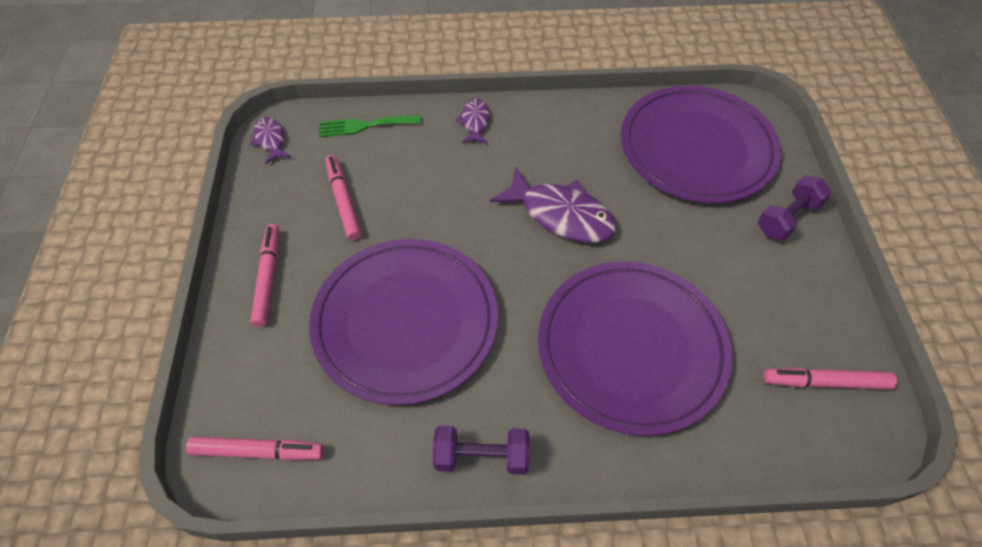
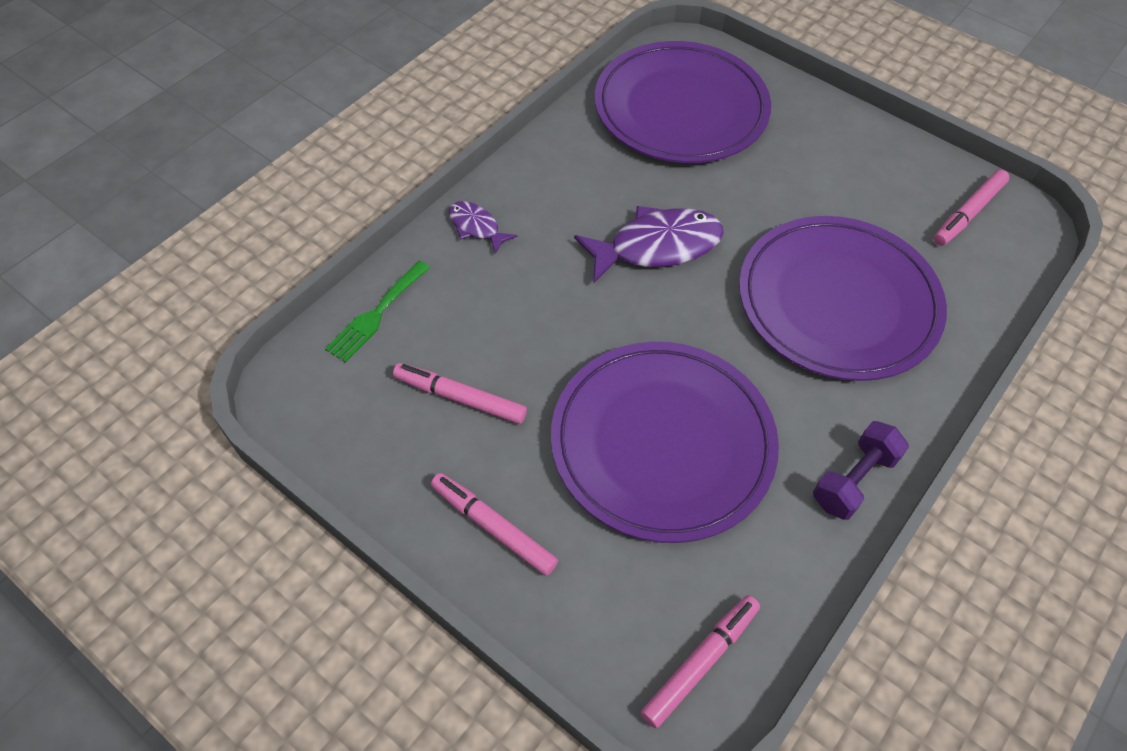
camera: 50 degrees left, 0 degrees up
(270, 140) = (297, 409): purple fish -> none
(787, 218) = (807, 115): purple dumbbell -> none

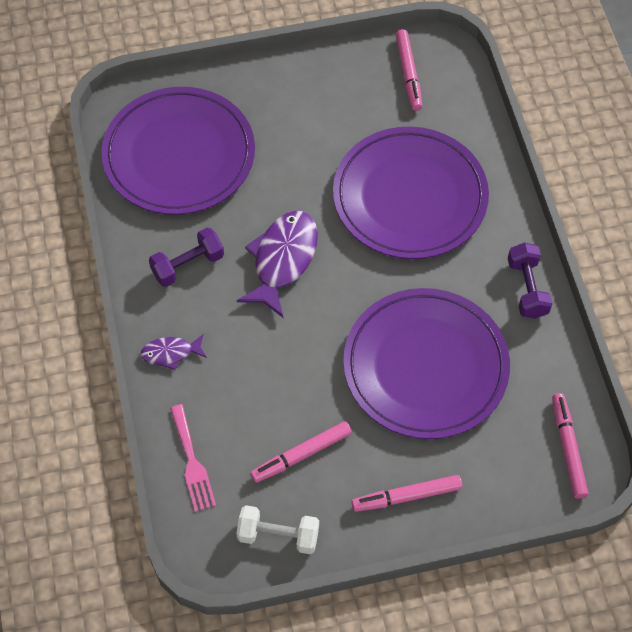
camera: 50 degrees left, 5 degrees up
(352, 437) = (278, 536): none -> white dumbbell
(376, 314) = (192, 462): green fork -> pink fork
(578, 183) = (188, 265): none -> purple dumbbell

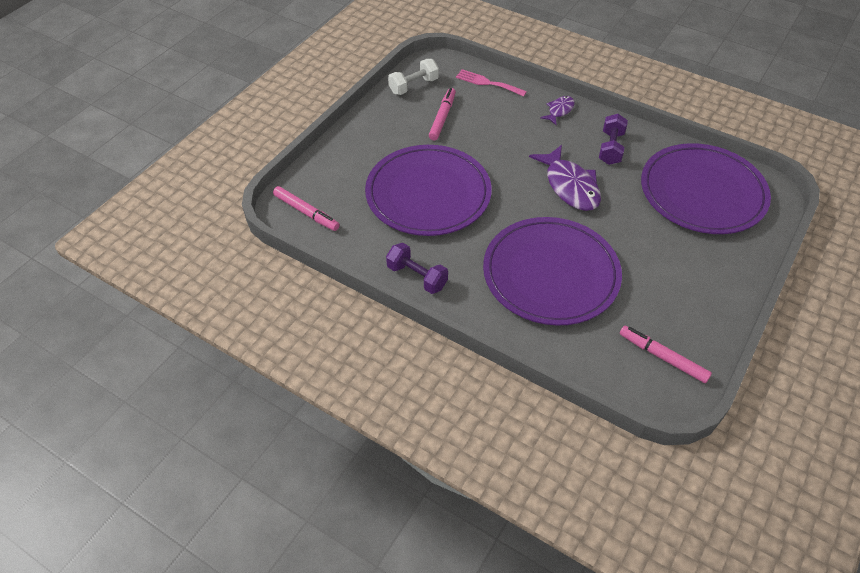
camera: 135 degrees right, 10 degrees down
(406, 496) = (371, 136): pink marker -> none

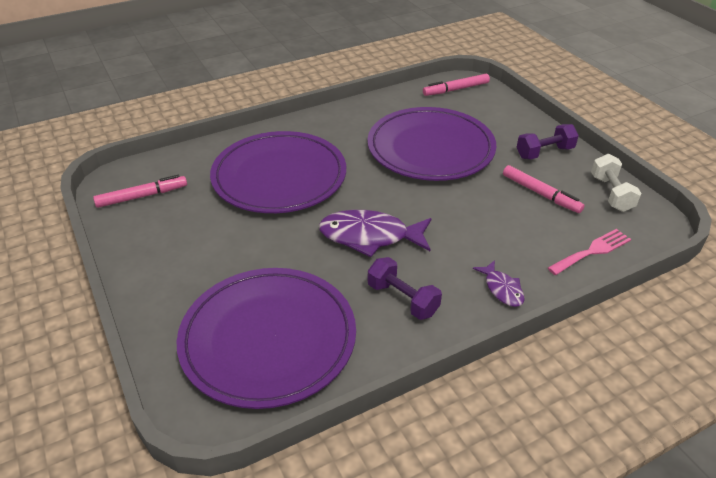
camera: 120 degrees right, 10 degrees down
(417, 276) = (344, 115): purple dumbbell -> purple dumbbell (544, 153)

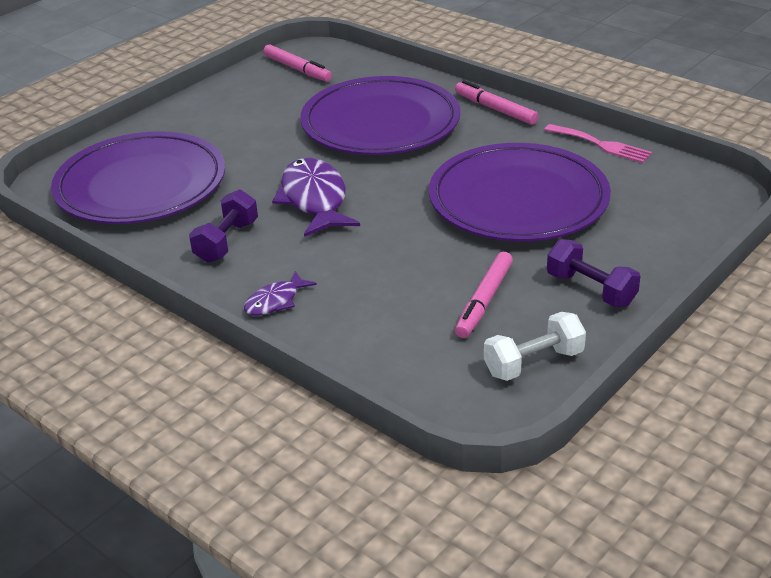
camera: 70 degrees right, 5 degrees down
(456, 89) = (691, 187): pink marker -> pink marker (495, 109)
(592, 251) = (386, 360): pink fork -> pink fork (601, 145)

